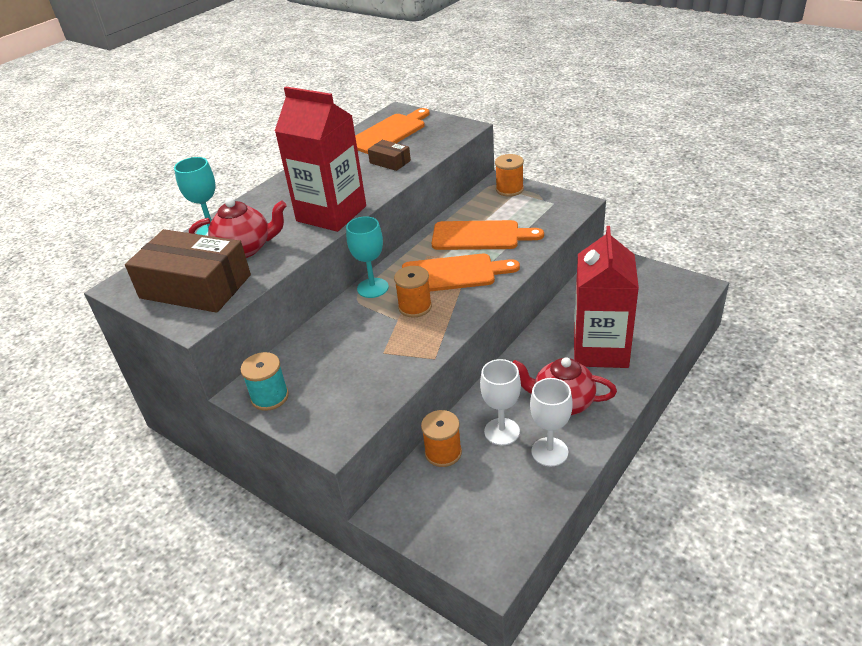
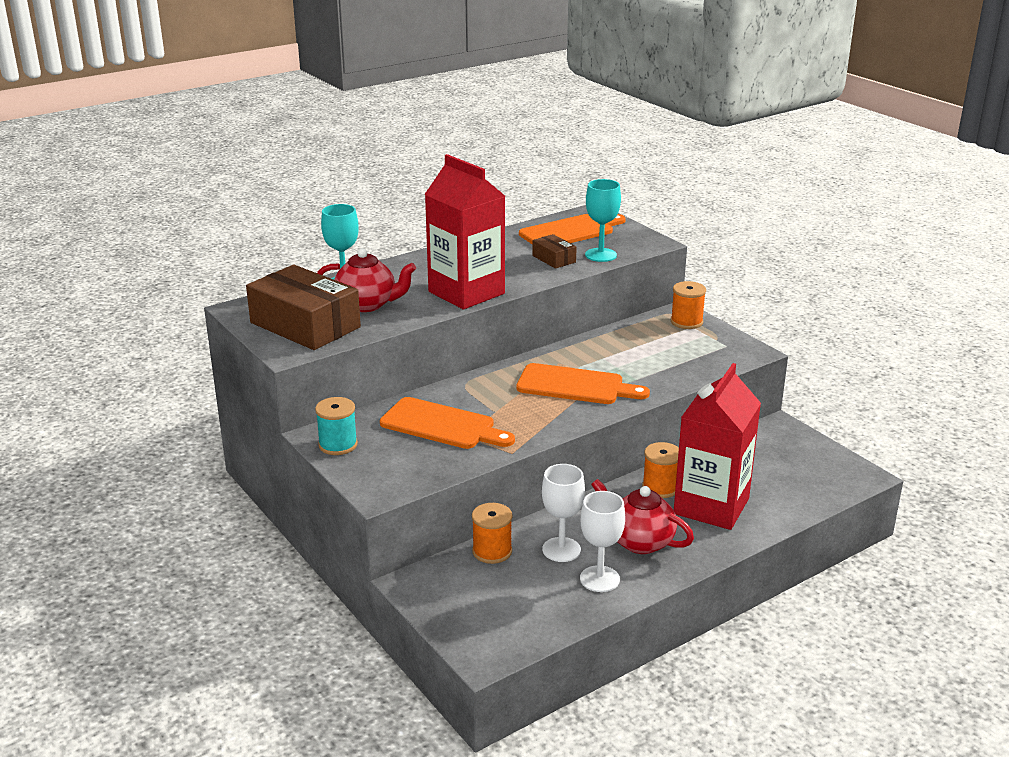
camera: 15 degrees right, 10 degrees down
(372, 288) = (486, 379): turquoise goblet -> turquoise goblet (600, 255)
(415, 307) = (519, 405): orange spool -> orange spool (660, 488)
(480, 236) = (626, 358): orange cutting board -> orange cutting board (442, 425)

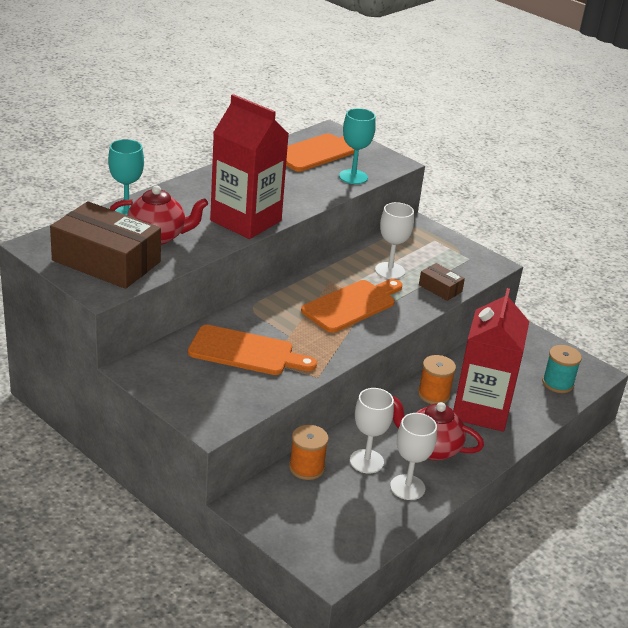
camera: 15 degrees left, 5 degrees up
(338, 445) = (156, 378): turquoise spool -> turquoise spool (557, 383)
(554, 259) = (312, 182): brown box -> brown box (440, 288)
(575, 386) = (352, 305): orange cutting board -> orange cutting board turned 45 degrees counterclockwise
(630, 354) = (389, 271): none -> white goblet
(686, 322) = (428, 235): orange spool -> none

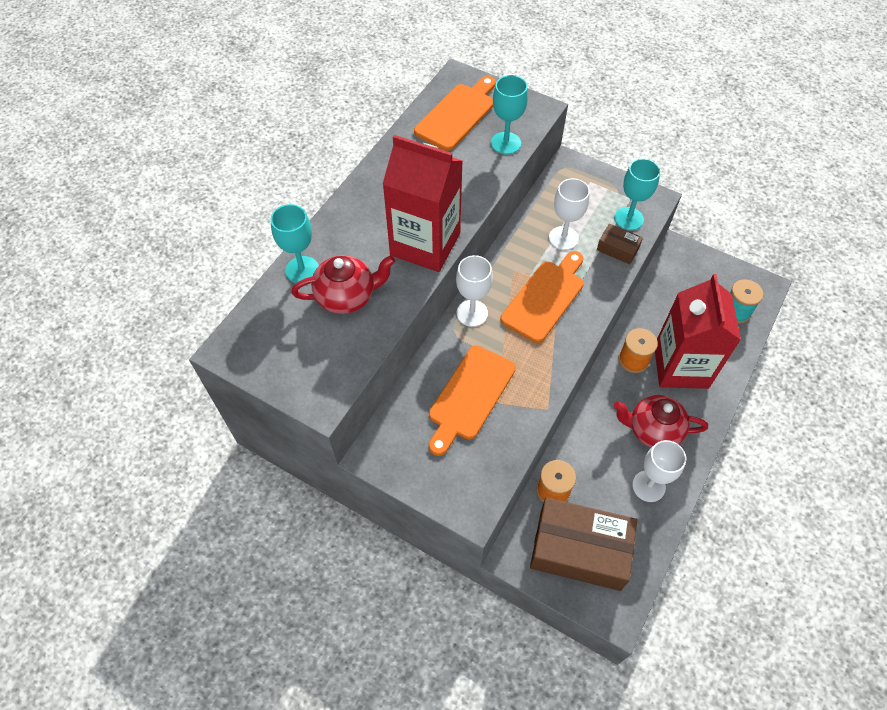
camera: 10 degrees left, 25 degrees up
(106, 261) = (309, 352): brown box -> brown box (579, 550)
(246, 352) = (469, 396): orange cutting board -> orange cutting board turned 120 degrees clockwise
(366, 461) = (602, 465): white goblet -> white goblet (472, 313)
(461, 271) = (628, 219): none -> turquoise goblet

